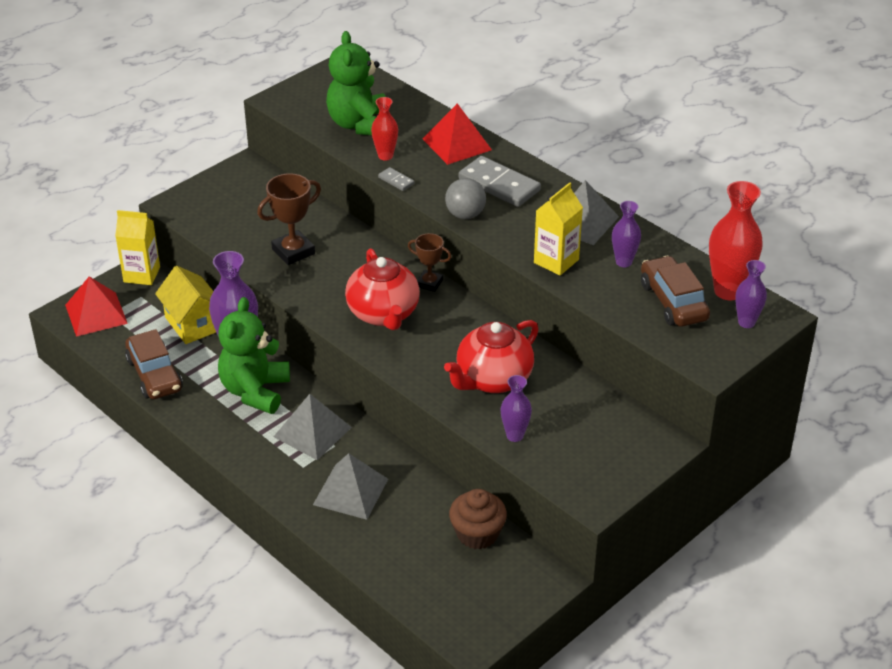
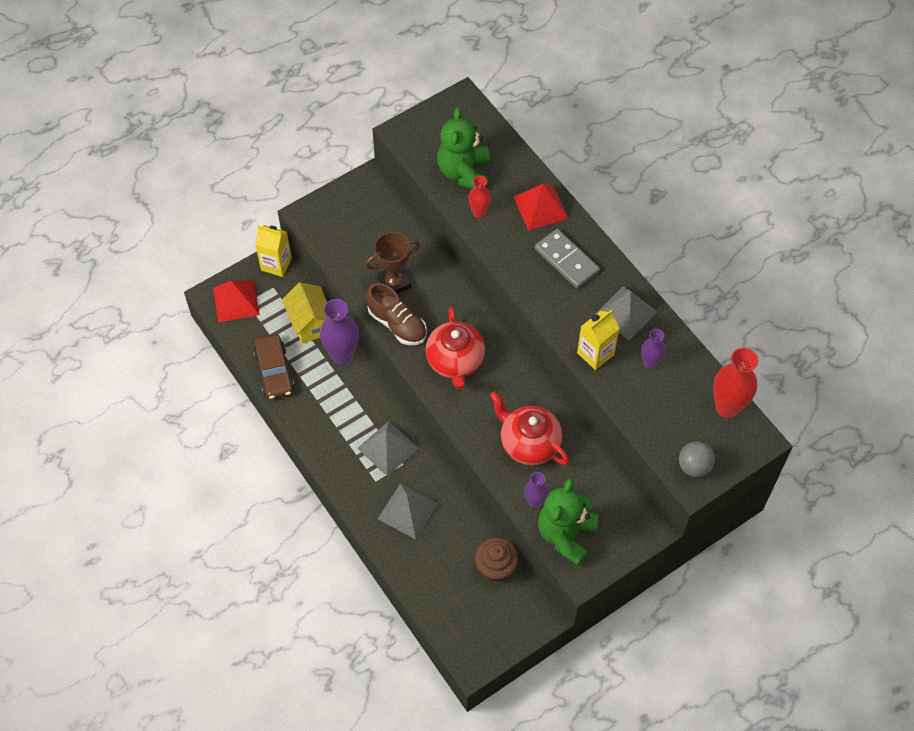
camera: 10 degrees right, 20 degrees up
(255, 391) = (349, 400): green teddy bear -> green teddy bear (566, 535)
(304, 288) = (397, 324): none -> brown shoe
(396, 180) = (483, 243): grey domino -> none
(429, 283) = (497, 334): brown trophy -> none
(465, 214) = (532, 290): grey ball -> grey ball (694, 466)
(493, 379) = (529, 443): red teapot -> red teapot turned 75 degrees clockwise
(673, 301) = (680, 412): brown car -> none
(746, 322) = (733, 444): purple vase -> none

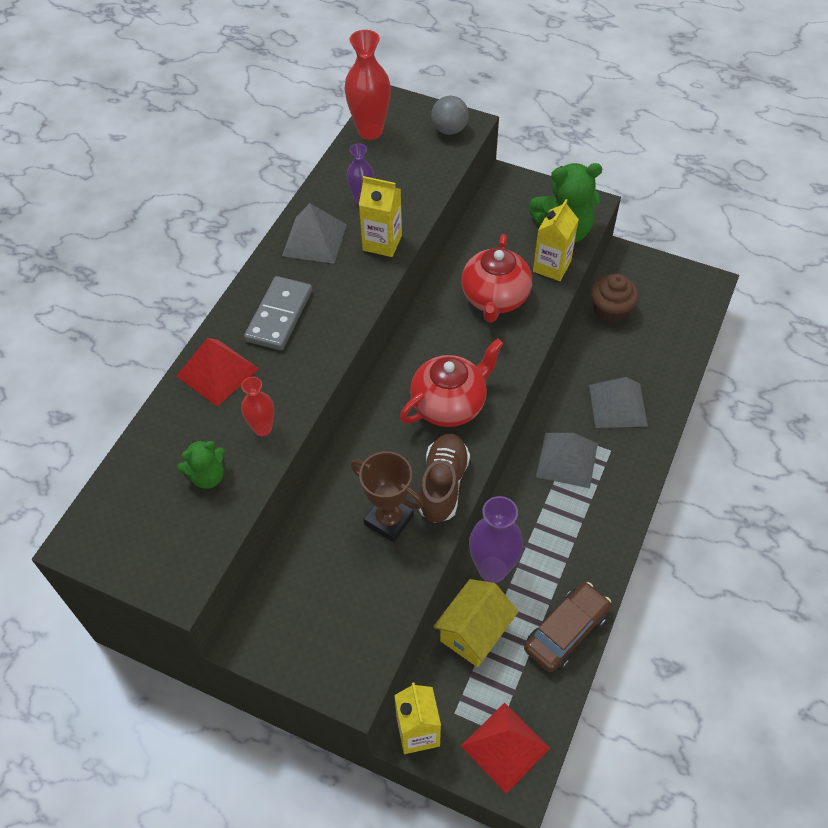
camera: 120 degrees left, 5 degrees down
(464, 172) = (207, 476): green teddy bear -> green teddy bear, size x0.55
(535, 502) = (552, 266): purple vase -> yellow carton

